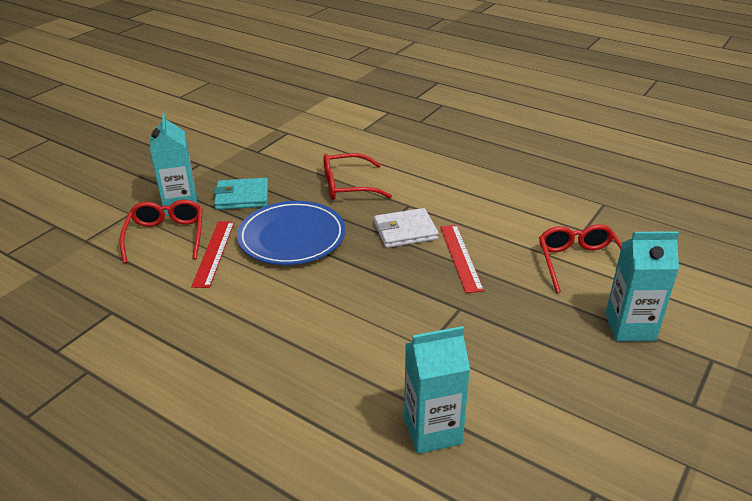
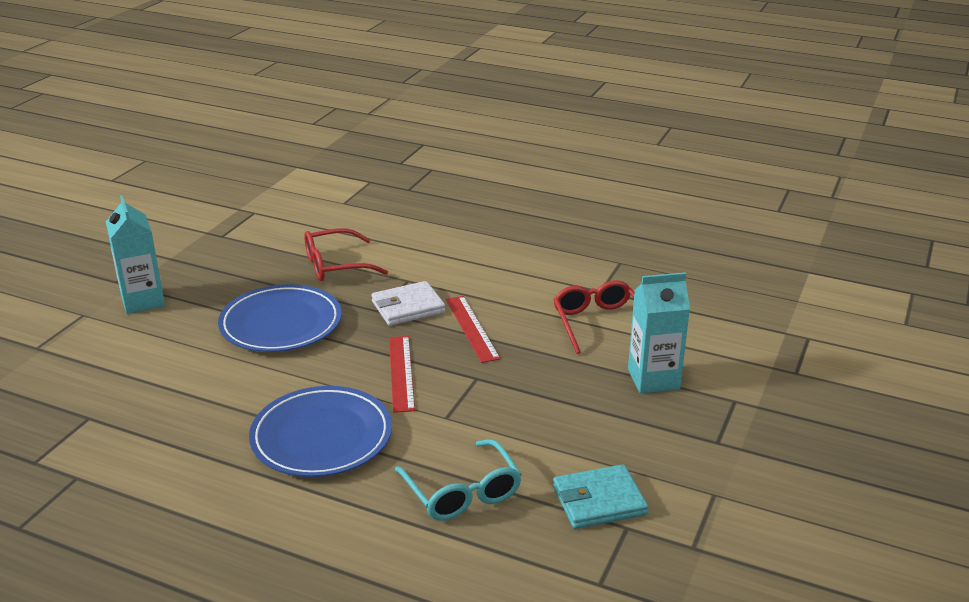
camera: 10 degrees left, 5 degrees down
(166, 236) = (133, 335): red glasses -> none
(214, 253) = (194, 347): red ruler -> red ruler (401, 373)
(242, 197) = (214, 286): turquoise wallet -> turquoise wallet (599, 501)
(309, 354) = (321, 437): none -> blue plate
(432, 431) = (462, 492): turquoise carton -> turquoise glasses

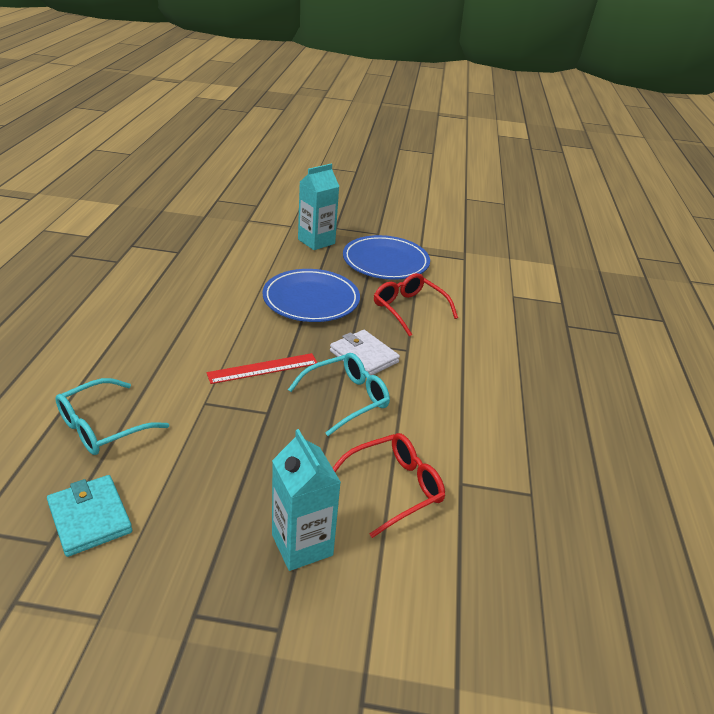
camera: 70 degrees right, 5 degrees up
(321, 437) = (169, 344): blue plate -> blue plate (385, 262)
(472, 328) = (346, 398): red ruler -> turquoise glasses

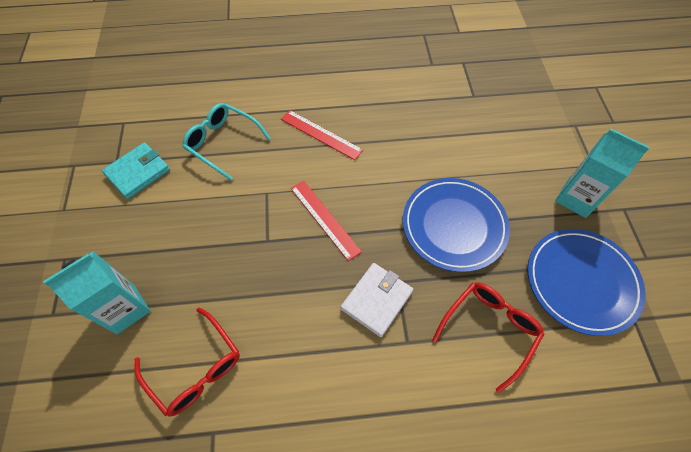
camera: 80 degrees right, 25 degrees up
(151, 348) = (321, 134): none -> red ruler
(346, 398) = (305, 299): turquoise glasses -> none

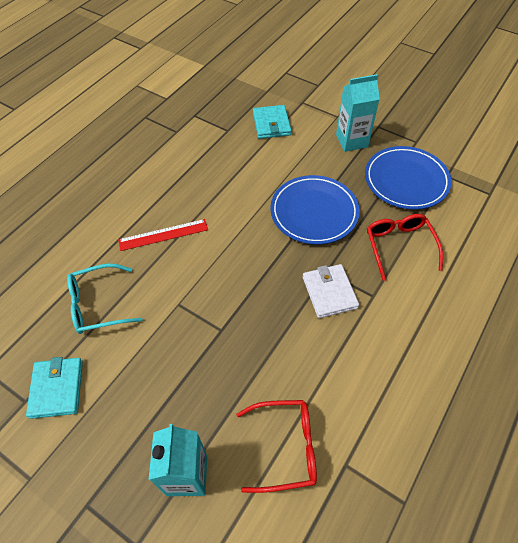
camera: 50 degrees left, 5 degrees down
(324, 219) = (238, 281): red ruler -> none
(519, 121) = (271, 124): none -> turquoise wallet

